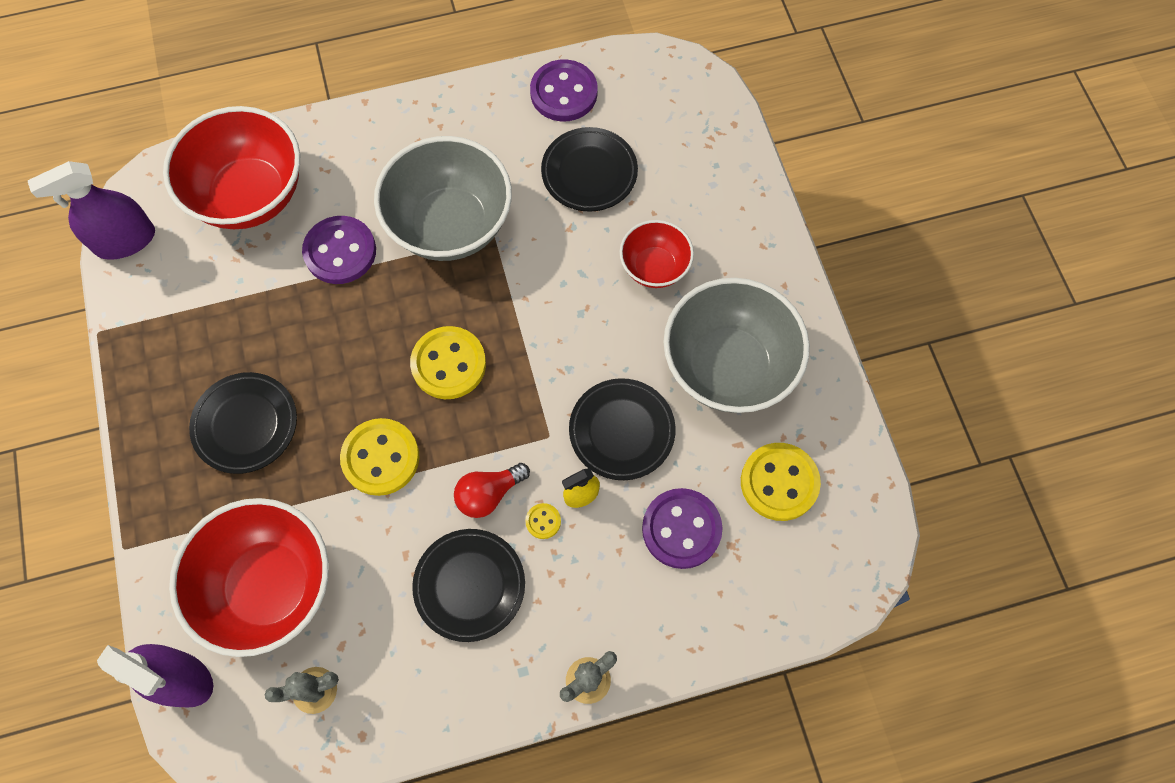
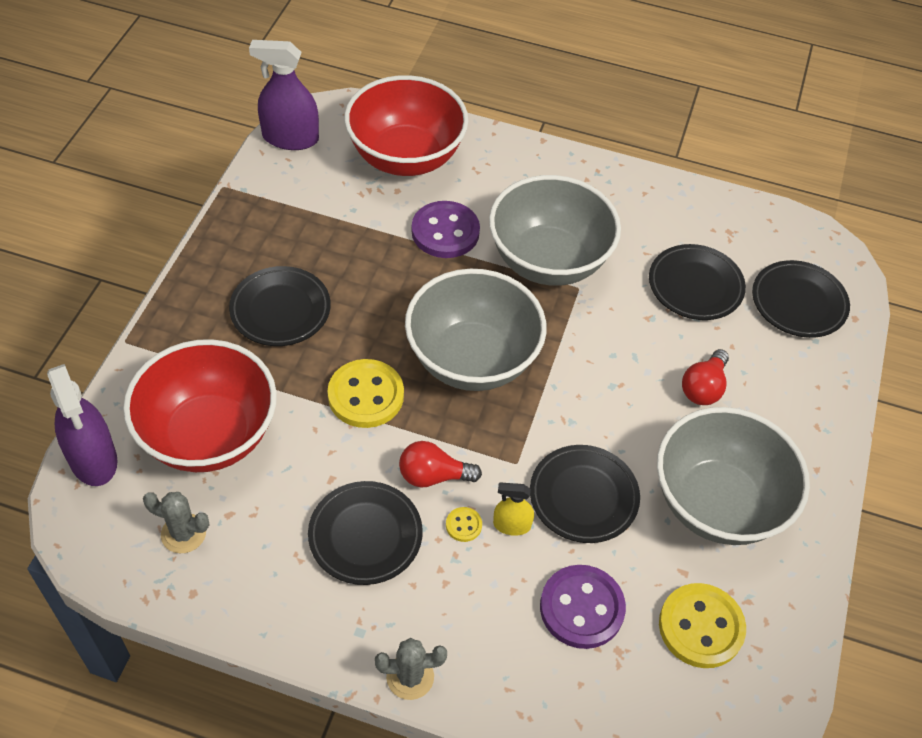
camera: 30 degrees right, 15 degrees down
(448, 364) = (472, 360): yellow button -> grey bowl
(564, 93) = (714, 217): purple button -> none
(654, 267) = (703, 388): red bowl -> red light bulb
(681, 137) = (798, 303): none -> black plate

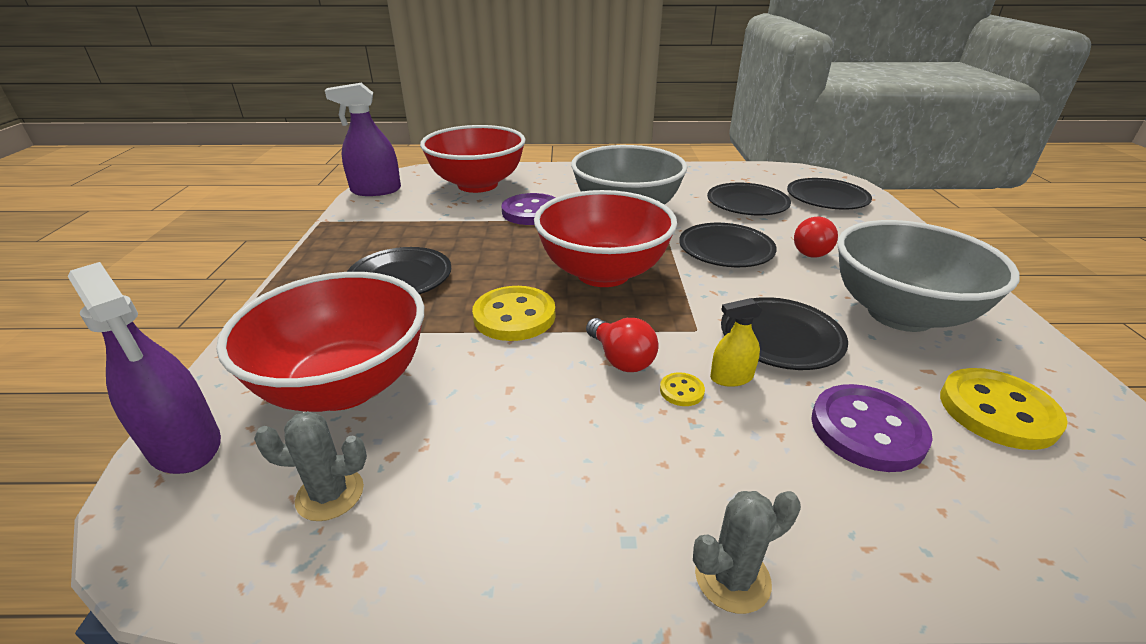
camera: 15 degrees left, 20 degrees down
(365, 535) = (576, 430): black plate -> black plate (725, 250)
(433, 476) = (621, 359): red light bulb -> red light bulb turned 105 degrees counterclockwise
(472, 360) = (603, 273): grey bowl -> red bowl

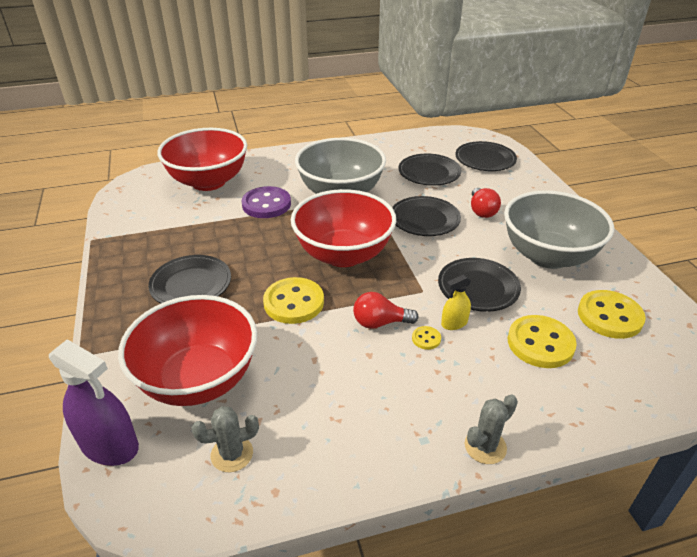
camera: 15 degrees left, 5 degrees up
(376, 190) = (121, 200): purple spray bottle -> none
(621, 359) = (380, 323): red light bulb -> red light bulb turned 135 degrees clockwise
(867, 430) = (540, 343): purple button -> yellow button

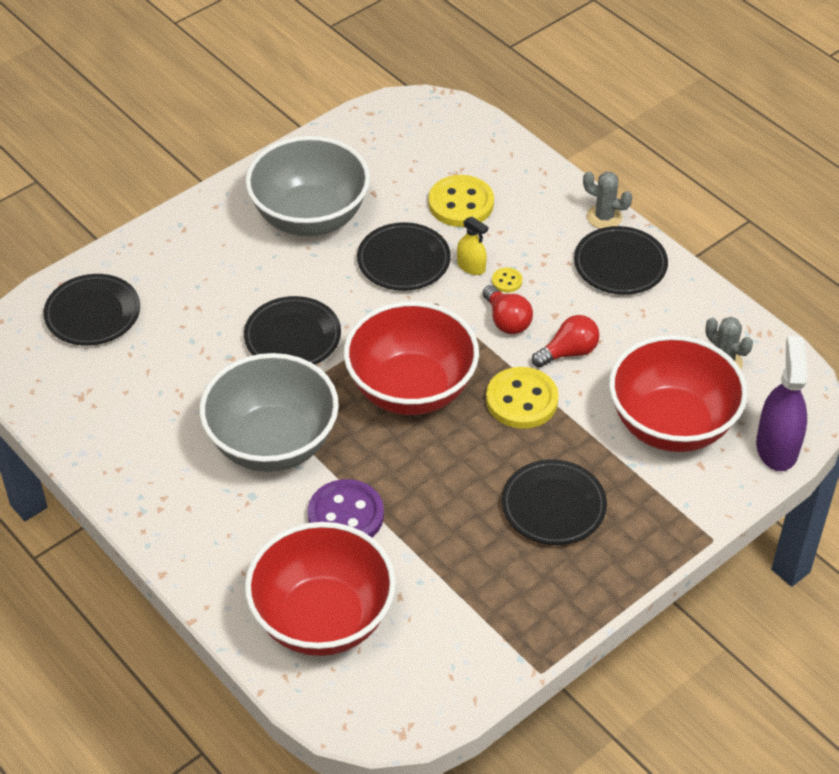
camera: 115 degrees left, 10 degrees up
(429, 173) = (164, 365): black plate -> black plate (620, 265)
(481, 211) = (241, 289): red light bulb -> red light bulb (568, 352)
(609, 316) = (390, 163): yellow button -> none

